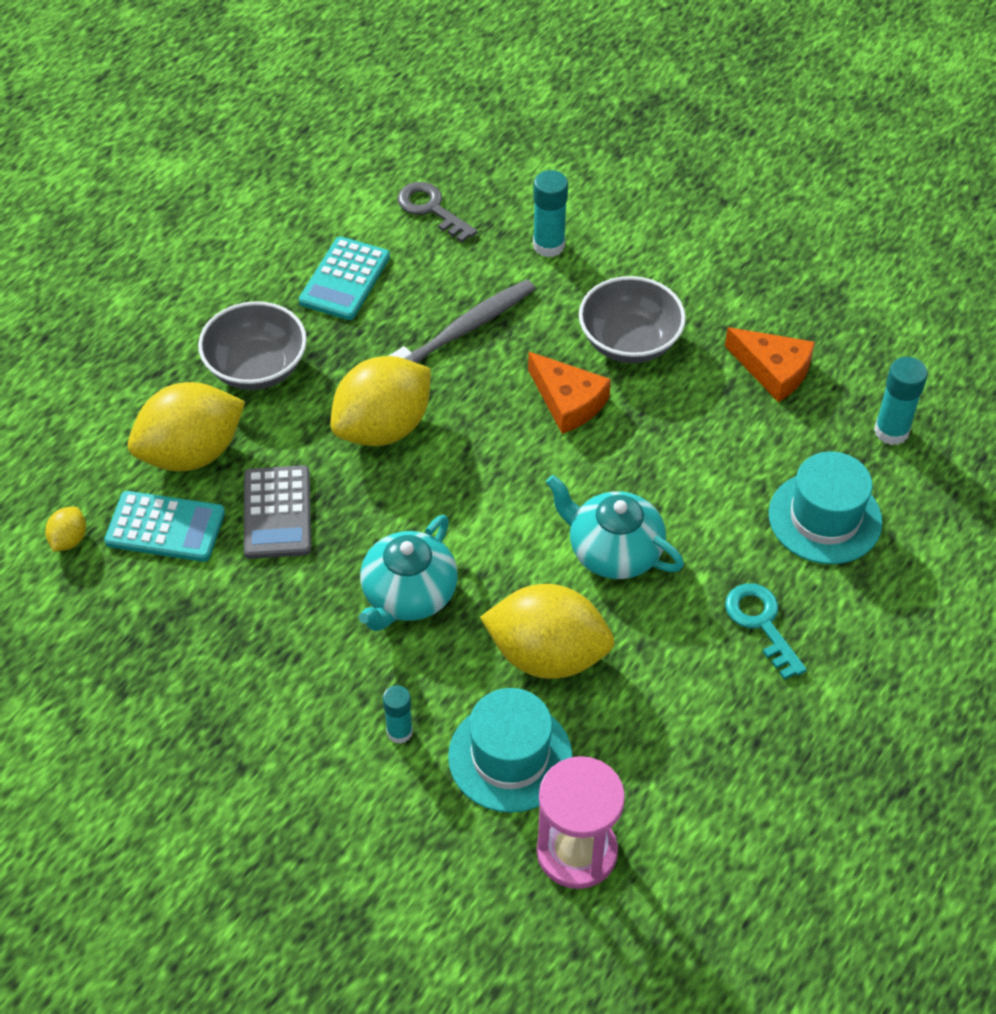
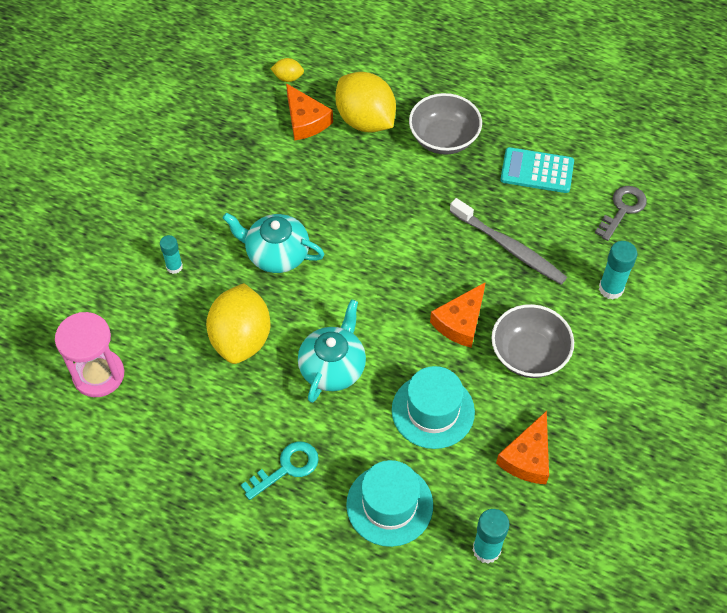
camera: 80 degrees right, 5 degrees up
(165, 527) = (305, 120): turquoise calculator -> orange cheese
(277, 513) = (327, 173): grey calculator -> none
(383, 427) = (410, 216): yellow lemon -> none
(510, 756) = (163, 328): turquoise hat -> turquoise hat (433, 411)

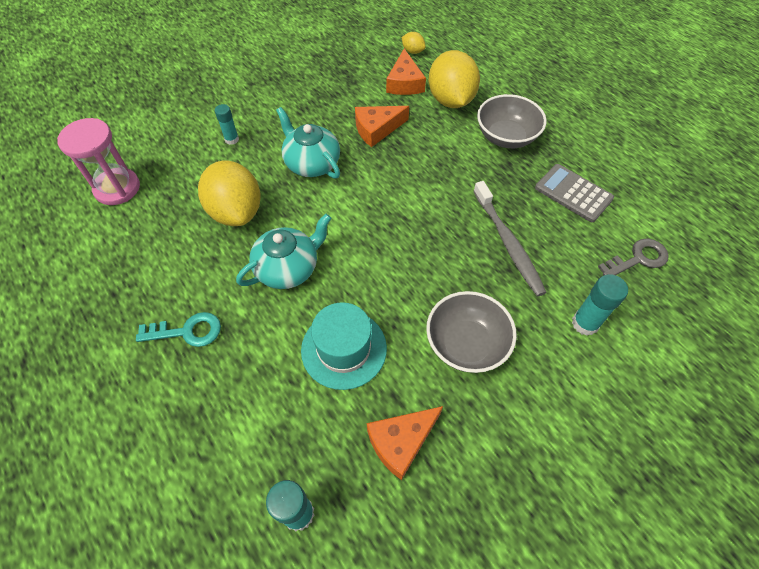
camera: 30 degrees right, 0 degrees up
(241, 339) = (236, 212): yellow lemon -> yellow lemon turned 60 degrees counterclockwise
(389, 505) = (244, 413): turquoise hat -> none
(460, 322) = (422, 284): orange cheese -> orange cheese (377, 129)
(537, 171) = (573, 193): turquoise calculator -> grey calculator

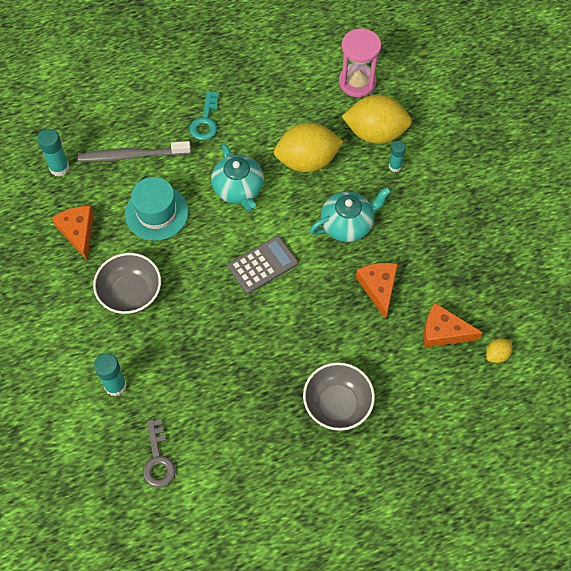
camera: 105 degrees right, 5 degrees up
(451, 100) = (405, 369): yellow lemon -> yellow lemon (375, 133)
(508, 243) = (209, 357): grey toothbrush -> grey toothbrush (132, 155)
(573, 193) = (247, 437): grey calculator -> grey calculator (263, 265)

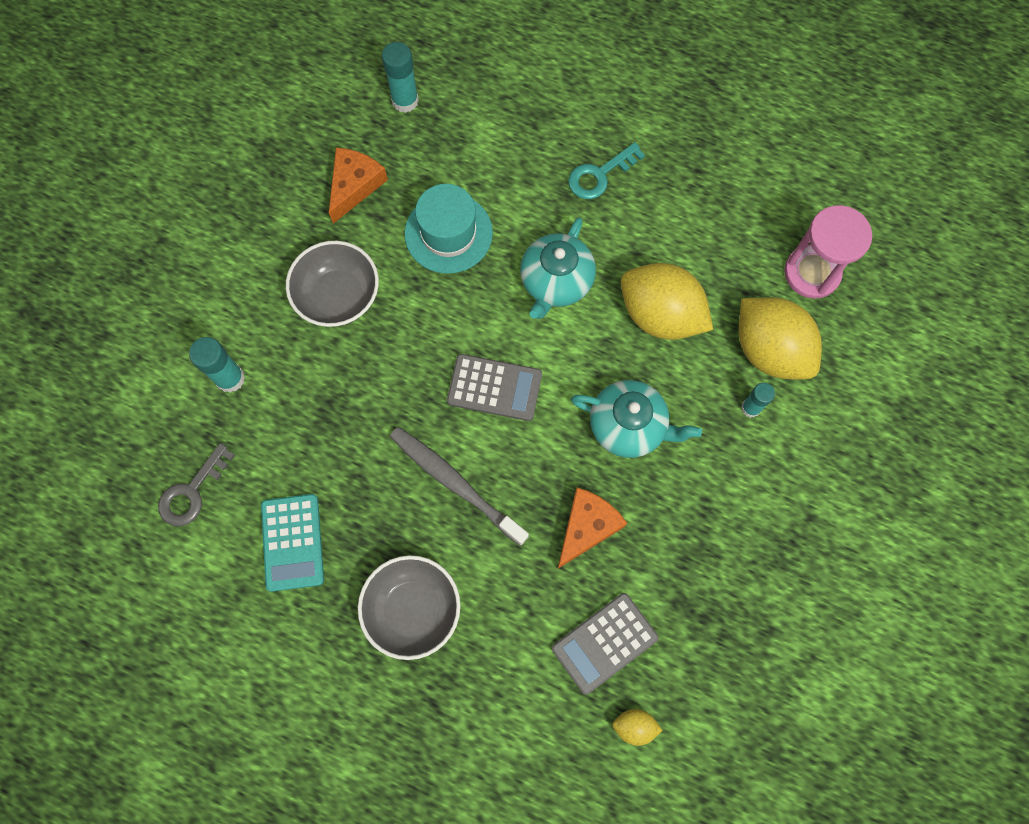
camera: 45 degrees right, 10 degrees up
(132, 155) = (487, 149): grey toothbrush -> grey toothbrush (455, 483)
(240, 432) = (292, 542): none -> turquoise calculator
(443, 331) = (604, 643): orange cheese -> grey calculator

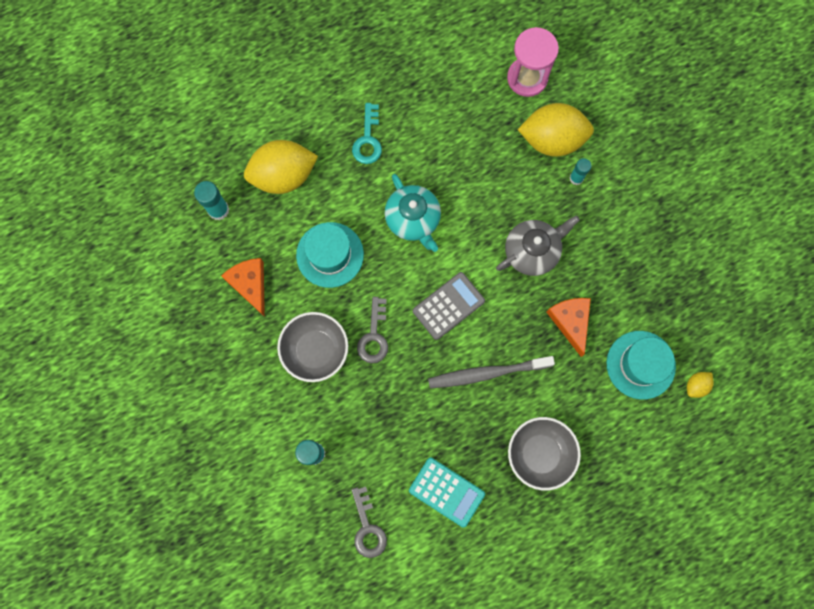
camera: 50 degrees left, 5 degrees up
(400, 340) = (374, 336): none -> grey key
(604, 643) = (640, 365): grey calculator -> turquoise hat
(629, 426) = (532, 251): turquoise teapot -> grey teapot
(660, 315) = (482, 179): yellow lemon -> yellow lemon (283, 176)

